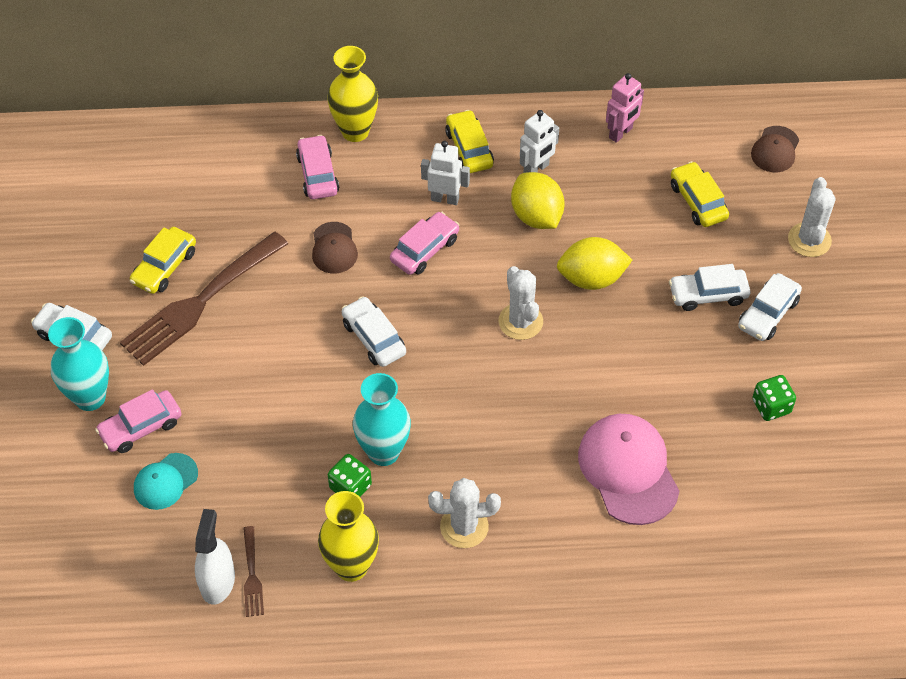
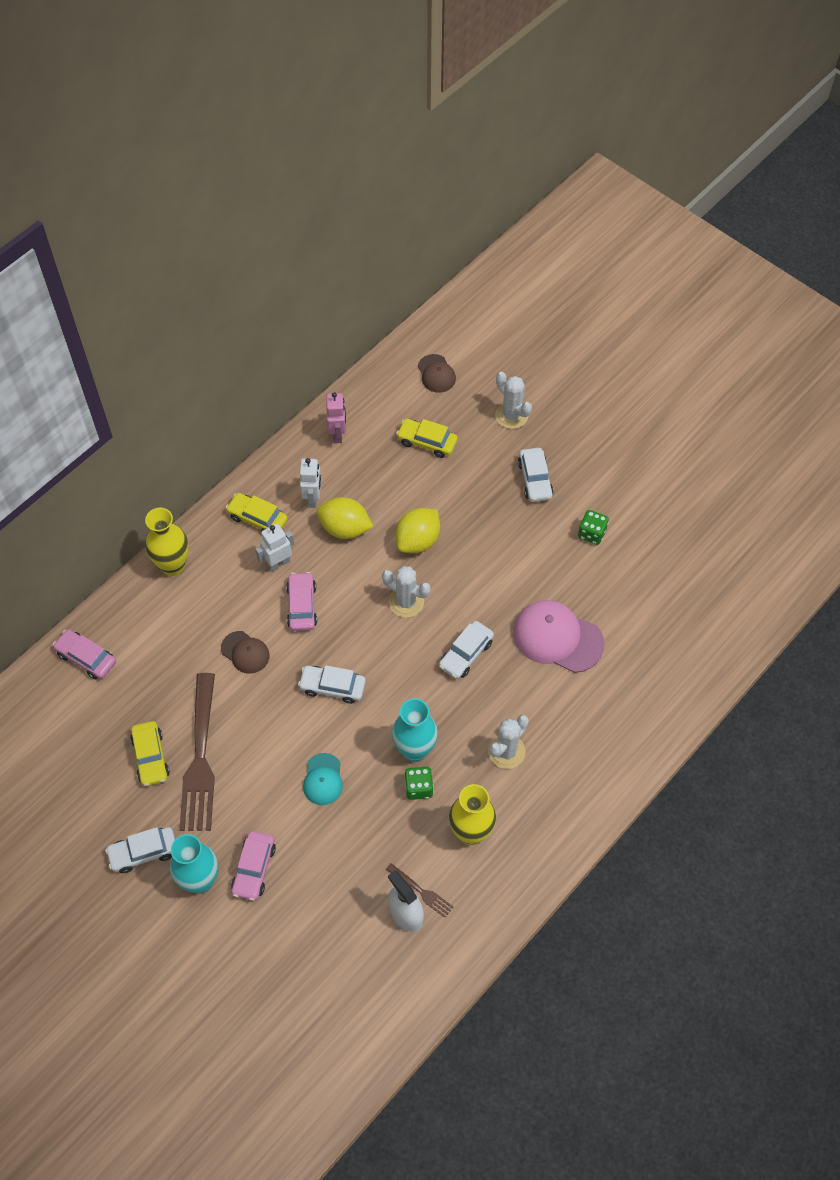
camera: 45 degrees left, 5 degrees up
(165, 481) = (307, 886): turquoise cap -> turquoise cap (323, 779)
(317, 174) = (181, 613): pink car -> pink car (86, 658)
(708, 294) = (491, 495): white car -> white car (466, 654)

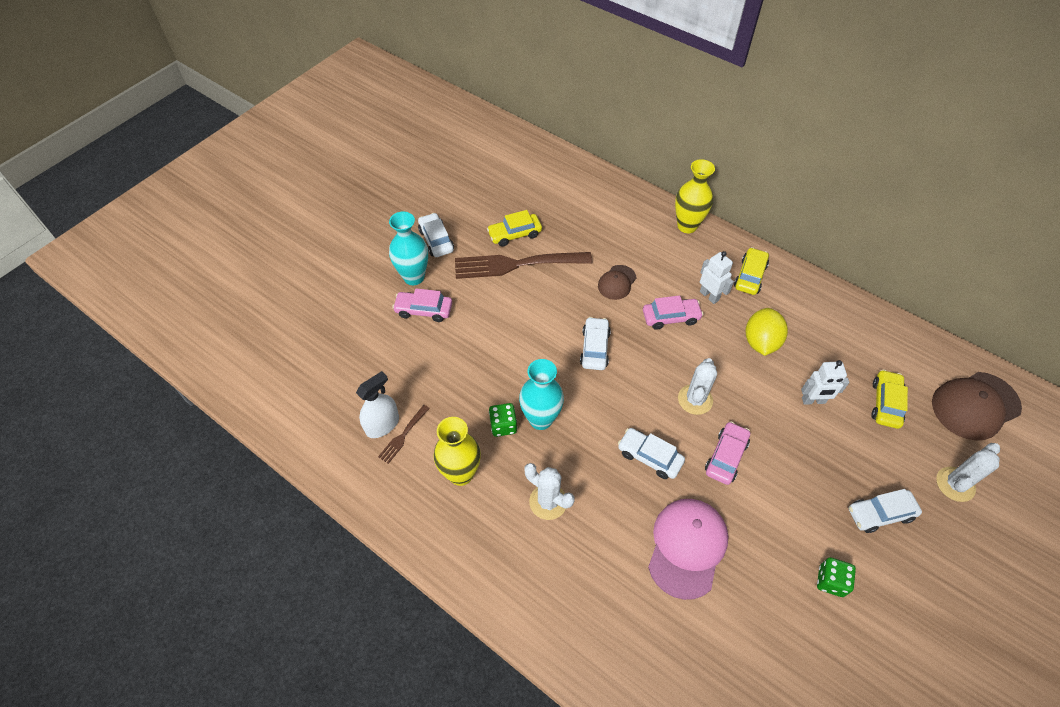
camera: 85 degrees right, 5 degrees down
(86, 658) = (593, 186): pink car -> pink car (726, 457)
(312, 498) = (784, 314): white robot -> white robot (813, 401)
(323, 779) = (505, 350): turquoise cap -> none
(338, 434) = (863, 326): pink robot -> none
(418, 541) = (766, 404): yellow lemon -> none
(436, 374) = (975, 406): brown cap -> brown cap, size x1.80

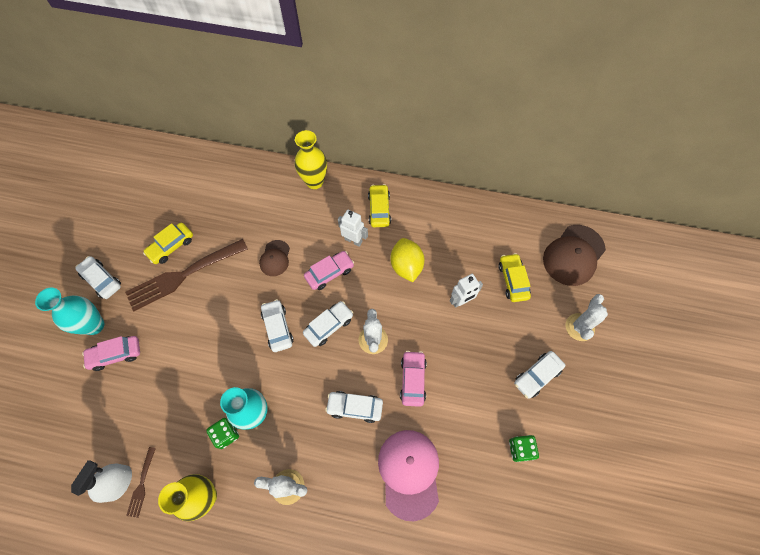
camera: 25 degrees left, 10 degrees up
(650, 367) = (329, 326): none -> white car

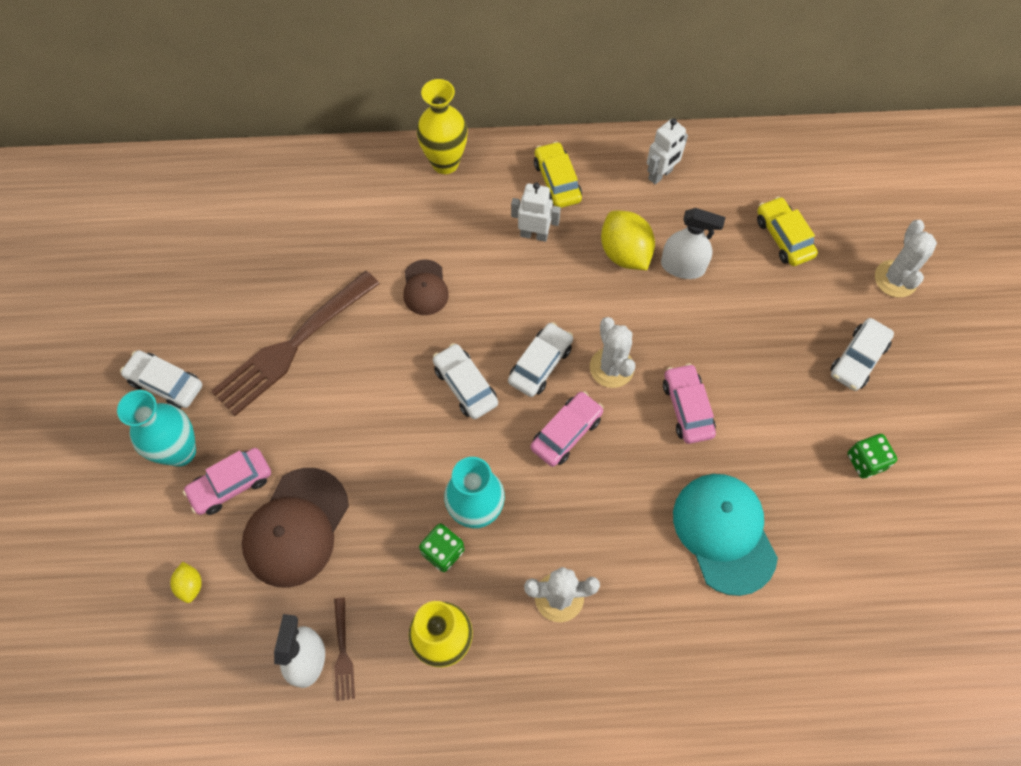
camera: 15 degrees left, 0 degrees up
(68, 413) = (190, 585): none -> yellow lemon
(171, 246) = (257, 308): yellow car -> none
(329, 273) = (515, 289): pink car -> pink car (566, 433)
(355, 407) = (617, 466): white car -> none
(409, 473) = (724, 533): pink cap -> turquoise cap
(440, 284) = (682, 266): none -> white spray bottle
(461, 301) = (720, 283): white robot -> white robot (660, 175)
(573, 255) = (857, 182): brown cap -> brown cap (296, 527)

